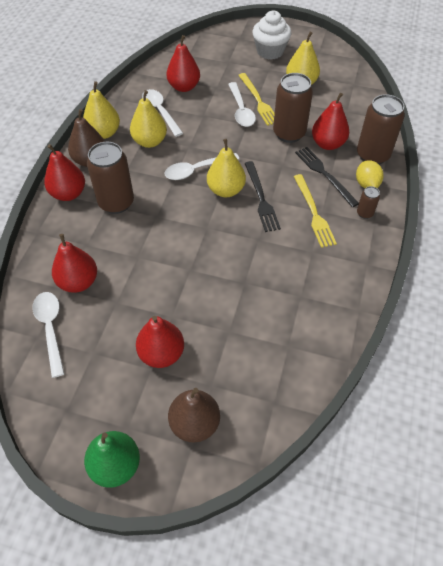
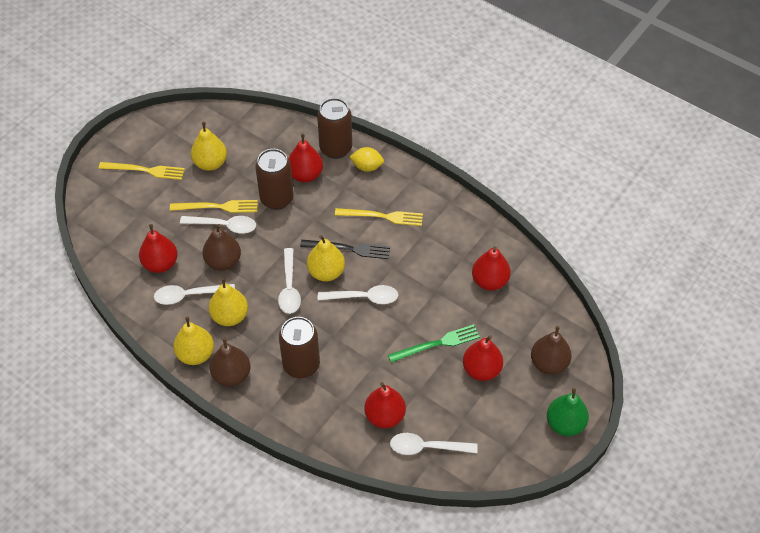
camera: 70 degrees left, 0 degrees up
(68, 194) = (270, 404): red pear -> red pear (489, 281)
(179, 302) = (437, 344): none -> green fork
(204, 121) = (223, 261): none -> brown pear
(210, 226) = (363, 297): none -> white spoon
(270, 51) = (145, 170): white cupcake -> yellow fork
(324, 174) = (342, 192): black fork -> none
(364, 213) = (399, 181): brown can -> none

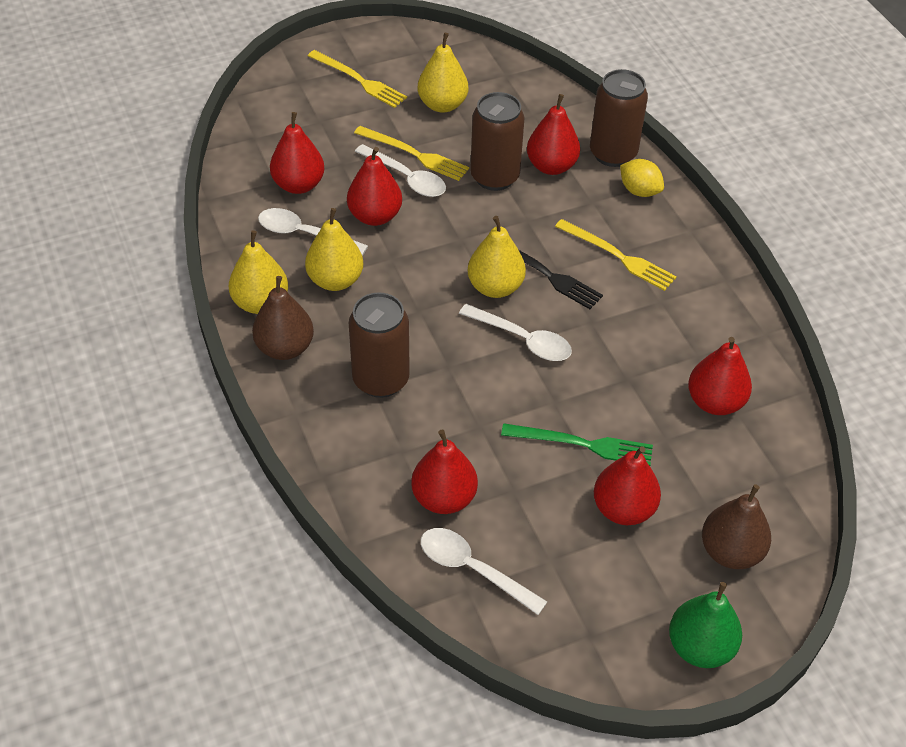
camera: 30 degrees right, 5 degrees down
(223, 261) = (375, 216): brown pear -> red pear
(289, 287) = (434, 283): white spoon -> none

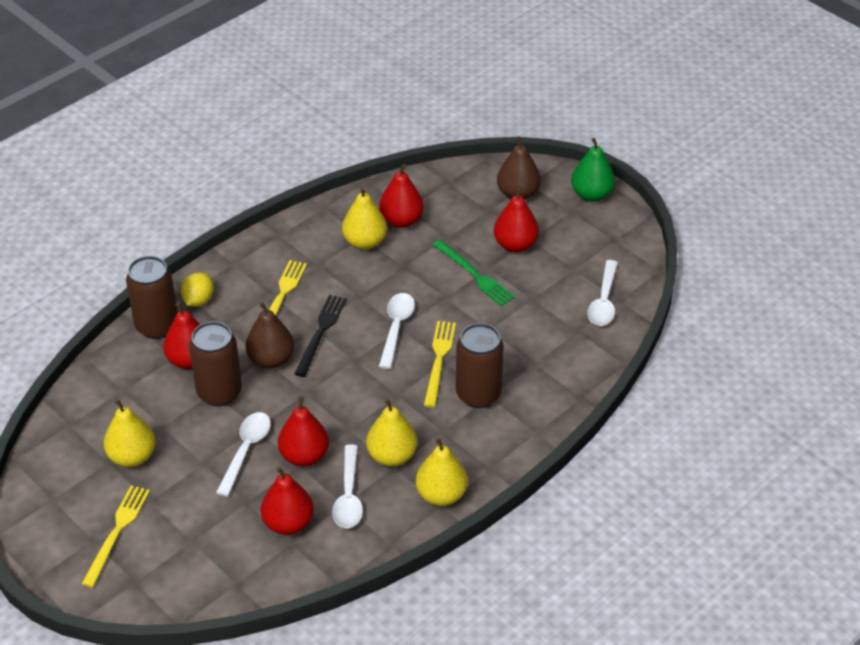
camera: 110 degrees left, 5 degrees down
(285, 348) = (479, 461): brown pear -> brown pear (271, 359)
(414, 154) = (211, 455): yellow fork -> yellow fork (439, 360)
(444, 498) = (559, 330): red pear -> none
(495, 287) = (350, 357): yellow pear -> yellow pear (365, 242)
(582, 444) = (474, 275): green fork -> green fork turned 150 degrees clockwise

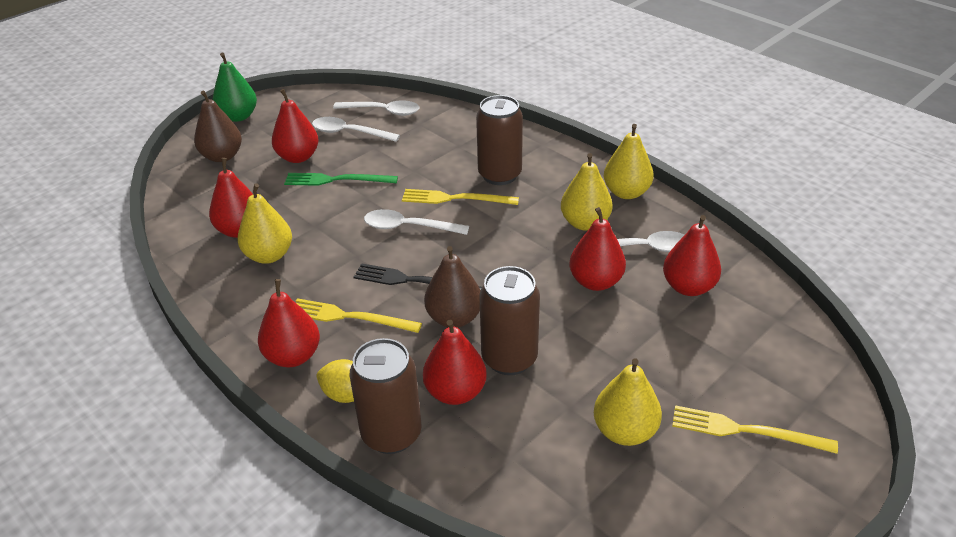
camera: 90 degrees left, 5 degrees down
(243, 268) = (293, 356): none -> red pear
(246, 450) = (596, 327): white spoon -> white spoon (349, 133)
(474, 275) = (336, 180): green fork -> green fork turned 135 degrees counterclockwise

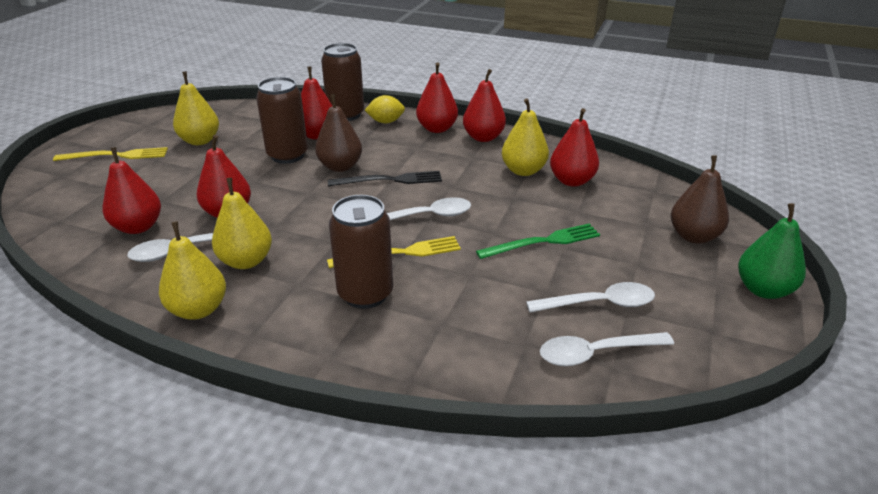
camera: 155 degrees right, 5 degrees down
(298, 157) = (615, 256): red pear -> red pear (483, 137)
(349, 317) = (419, 152): yellow fork -> none

